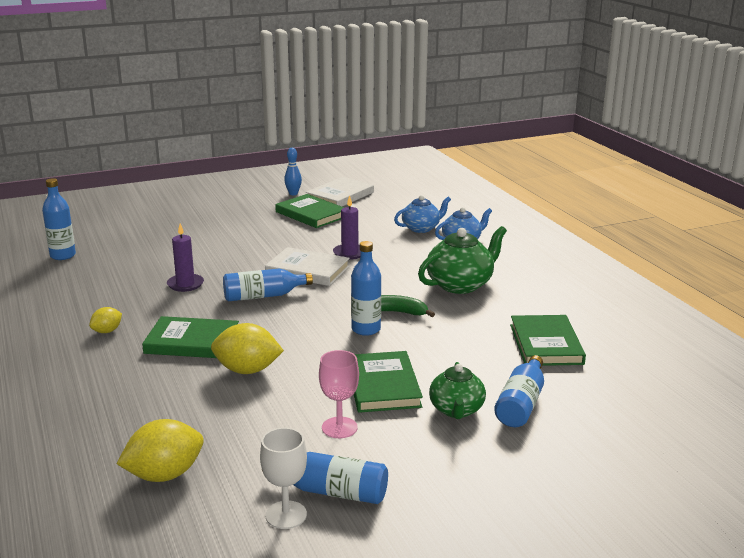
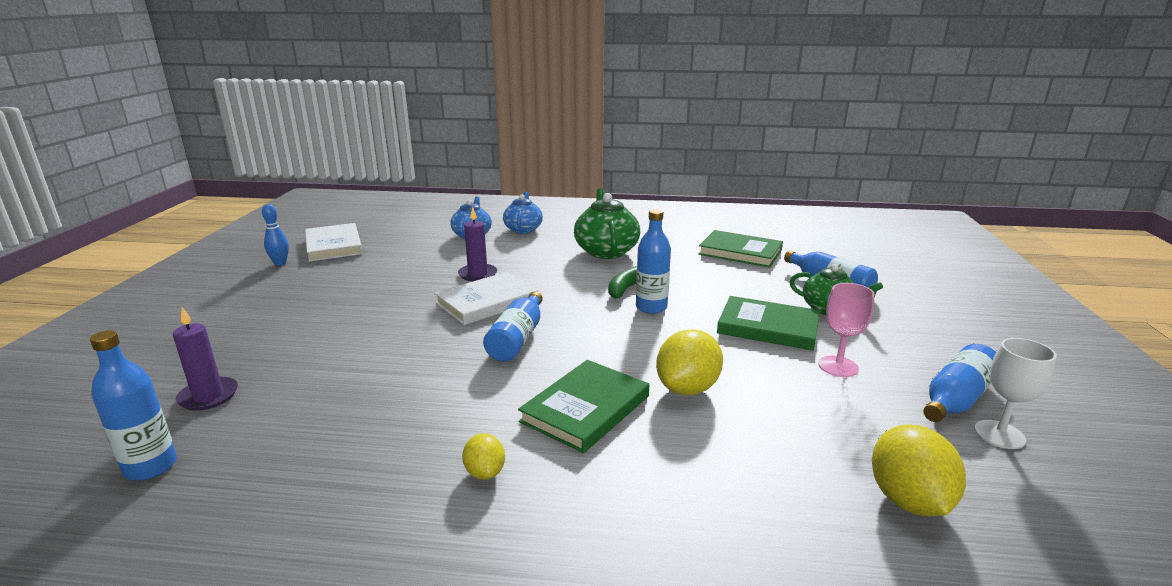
camera: 60 degrees left, 0 degrees up
(185, 284) = (420, 379): purple candle -> purple candle (208, 396)
(311, 214) = (352, 268): green book -> none

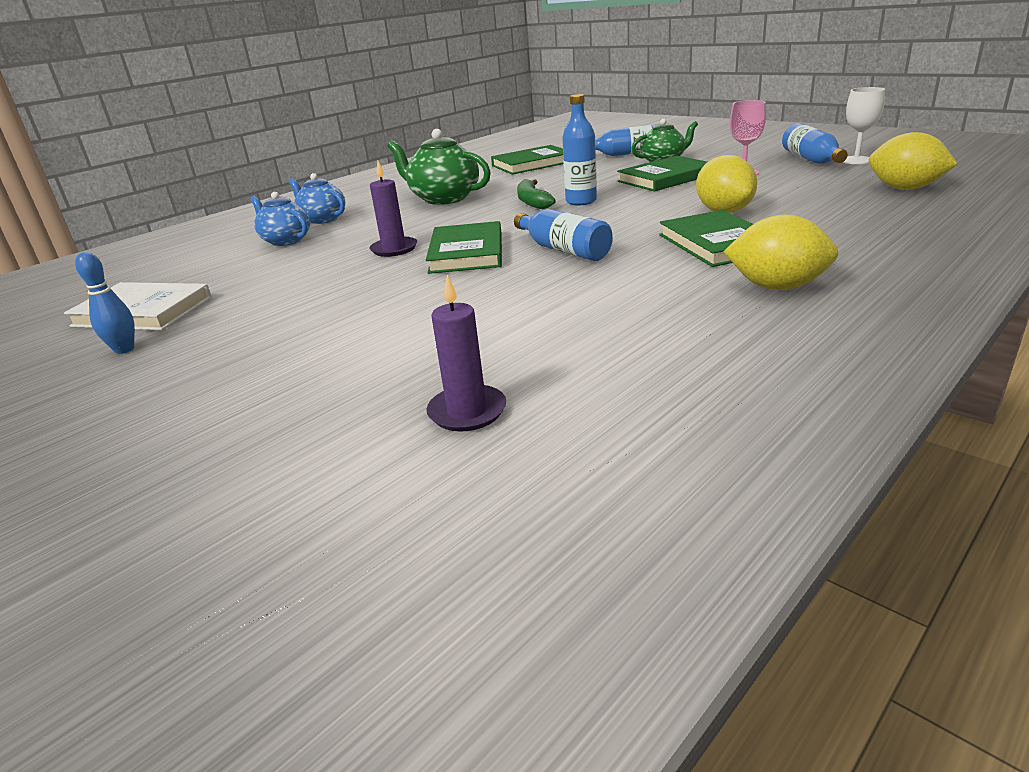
camera: 50 degrees left, 5 degrees up
(151, 467) = (603, 453): blue bottle -> none
(485, 472) = (777, 287): yellow lemon -> yellow lemon, size x1.81
(487, 302) = (467, 252): white book -> green book

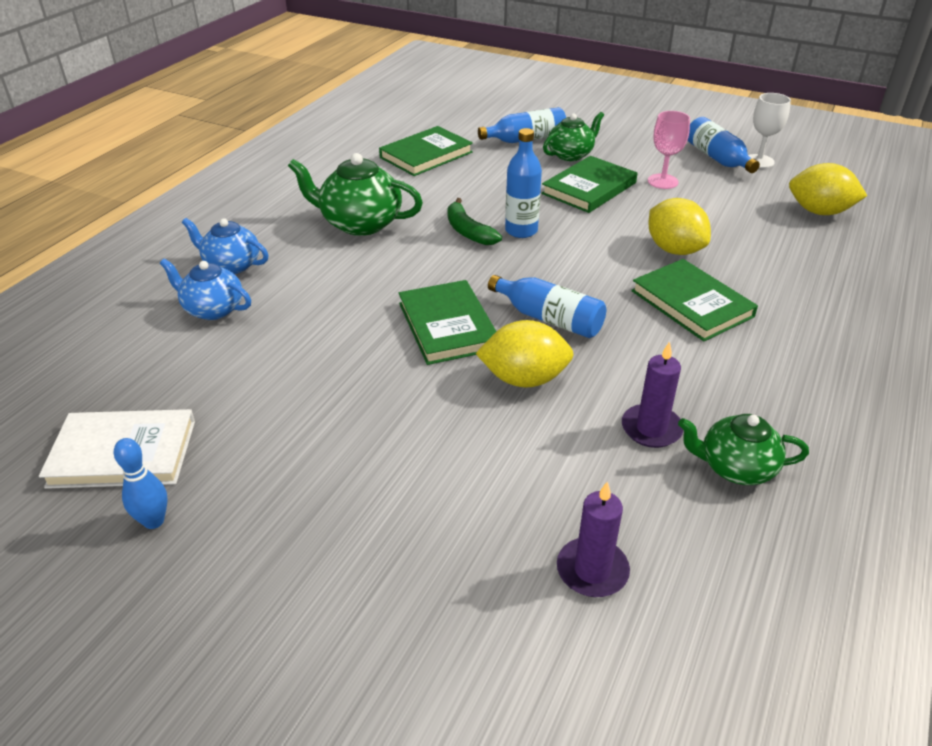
camera: 20 degrees left, 10 degrees up
(394, 249) = (360, 322): purple candle -> purple candle (651, 429)
(683, 351) = (735, 467): none -> green teapot
(777, 287) = (772, 369): yellow lemon -> yellow lemon (524, 379)

